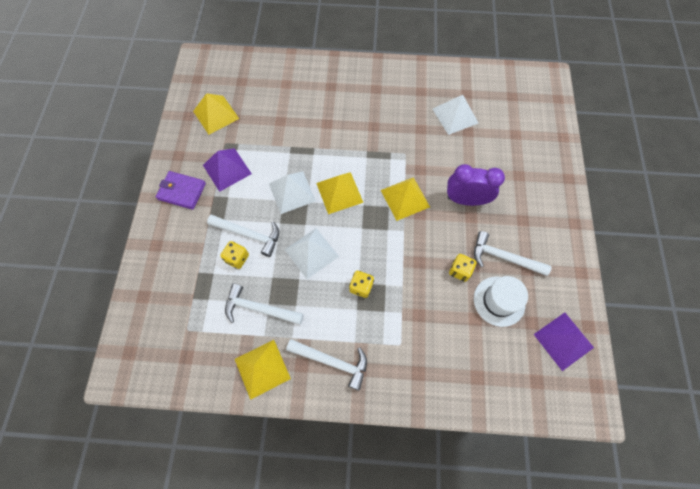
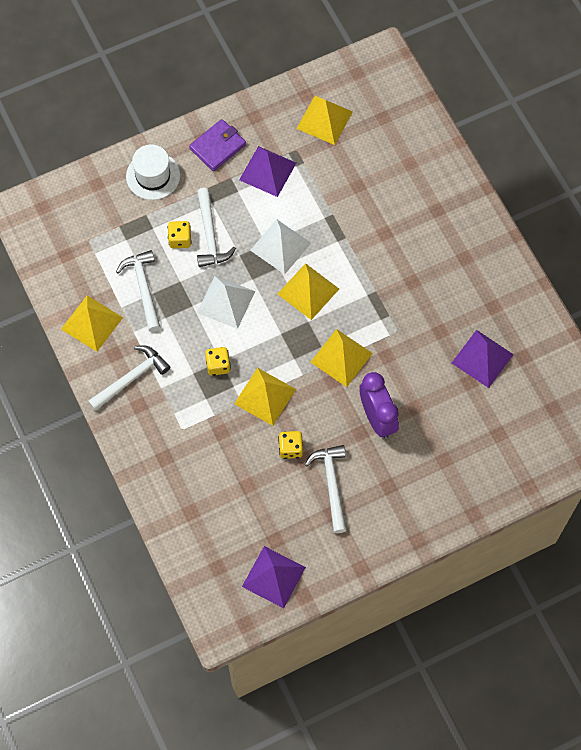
camera: 60 degrees right, 0 degrees up
(182, 191) = (217, 146): purple wallet -> purple wallet turned 60 degrees clockwise
(332, 362) = (131, 378): white hammer -> white hammer turned 120 degrees counterclockwise
(406, 266) = (265, 396): none -> yellow pyramid
(455, 116) = (482, 358): white pyramid -> purple pyramid
(499, 301) = (280, 499): white hat -> white hat (153, 176)

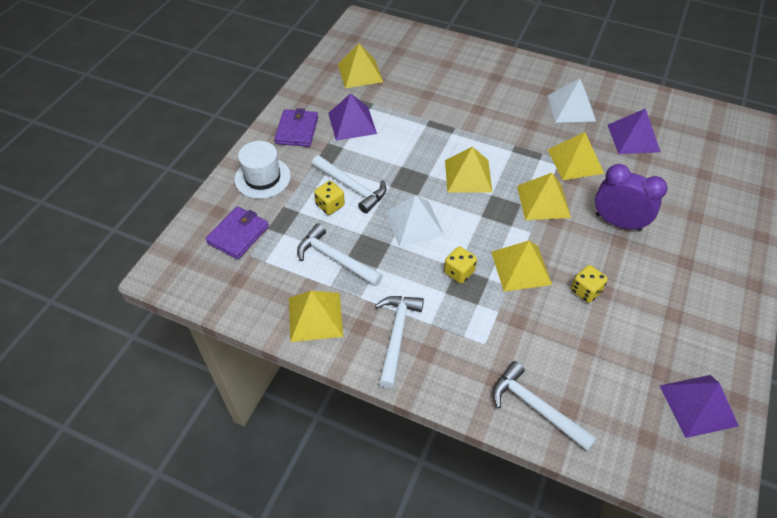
camera: 40 degrees left, 15 degrees down
(94, 216) = (238, 235): none -> purple wallet
(280, 246) = (414, 161): white pyramid -> white pyramid (571, 108)
(332, 484) = (647, 293): white hammer -> white hammer (536, 407)
(408, 343) = (575, 161): none -> yellow pyramid

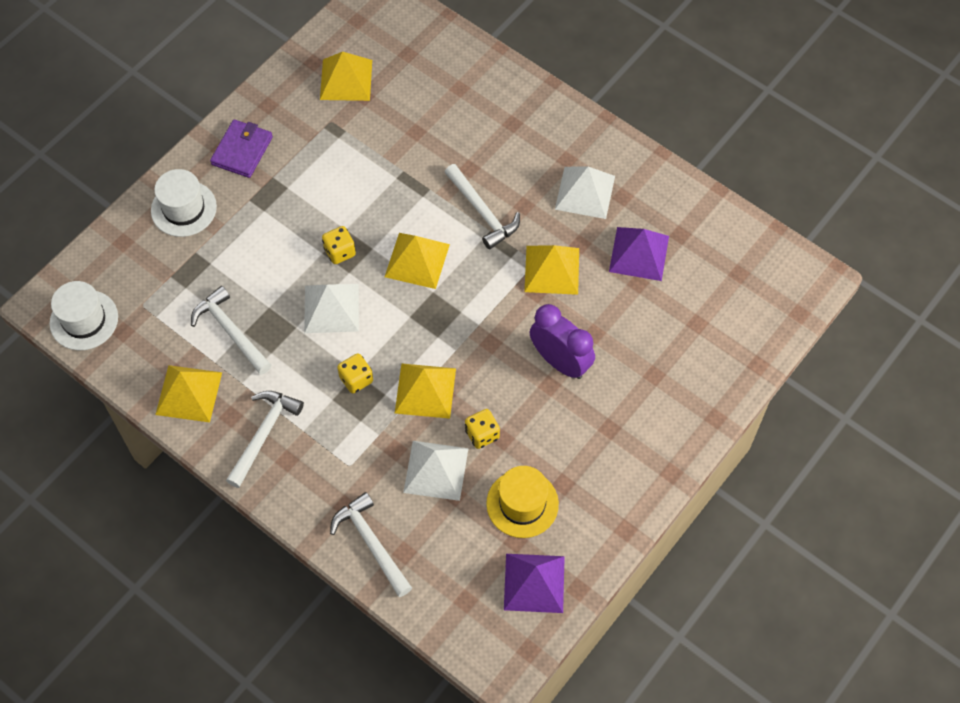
camera: 15 degrees right, 10 degrees up
(200, 278) = (84, 320): none -> white hat
(238, 235) = (137, 277): purple wallet -> none
(330, 205) = (247, 263): yellow dice -> yellow dice (340, 252)
(351, 187) = (279, 245): white hammer -> white hammer (482, 212)
(352, 123) = (310, 154): purple pyramid -> none
(543, 201) = (488, 314): yellow pyramid -> none
(561, 329) = (436, 470): none -> white pyramid
(649, 339) = (522, 504): none -> yellow hat

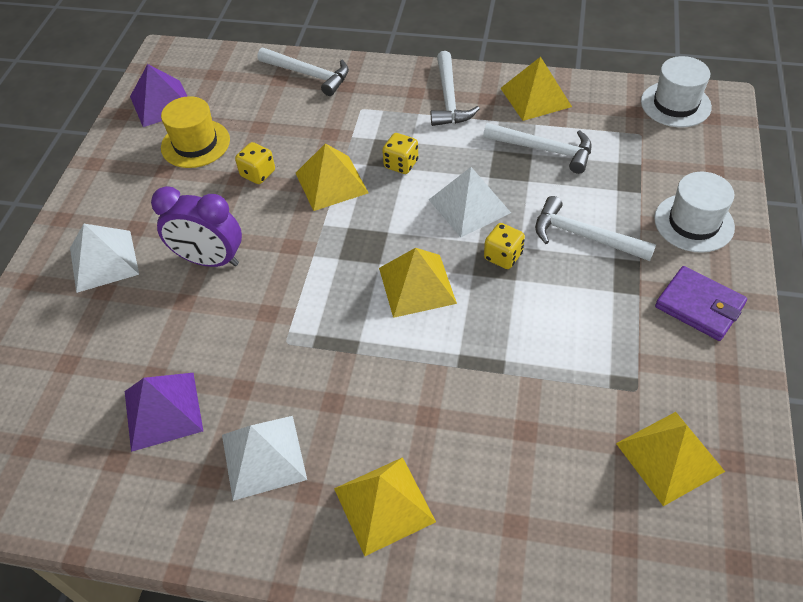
camera: 155 degrees right, 10 degrees down
(242, 151) = (699, 306): purple wallet -> purple wallet turned 45 degrees counterclockwise
(436, 470) = (285, 135): white pyramid -> white pyramid (104, 261)
(482, 212) = (378, 369): white hammer -> white hammer (584, 236)
(552, 270) = (261, 344): yellow pyramid -> yellow pyramid (384, 505)

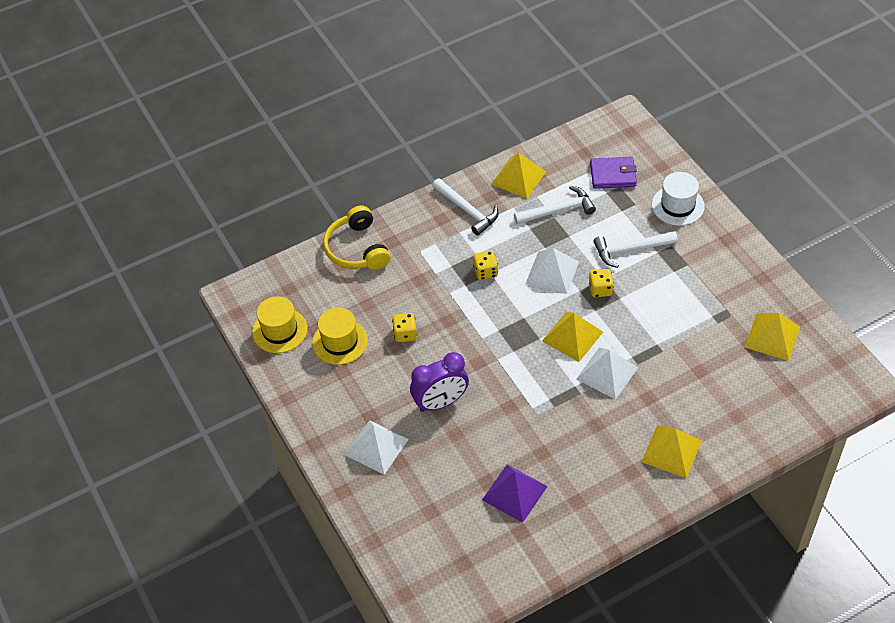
camera: 40 degrees left, 0 degrees up
(161, 103) = (280, 330): purple pyramid -> yellow hat
(263, 456) = (591, 474): white pyramid -> white pyramid (607, 373)
(308, 75) = (357, 249): white hammer -> yellow headphones
(331, 182) = (457, 310): yellow pyramid -> none
(675, 104) = (602, 134): white hat -> none
(699, 306) = (720, 251): purple wallet -> purple wallet (613, 175)

